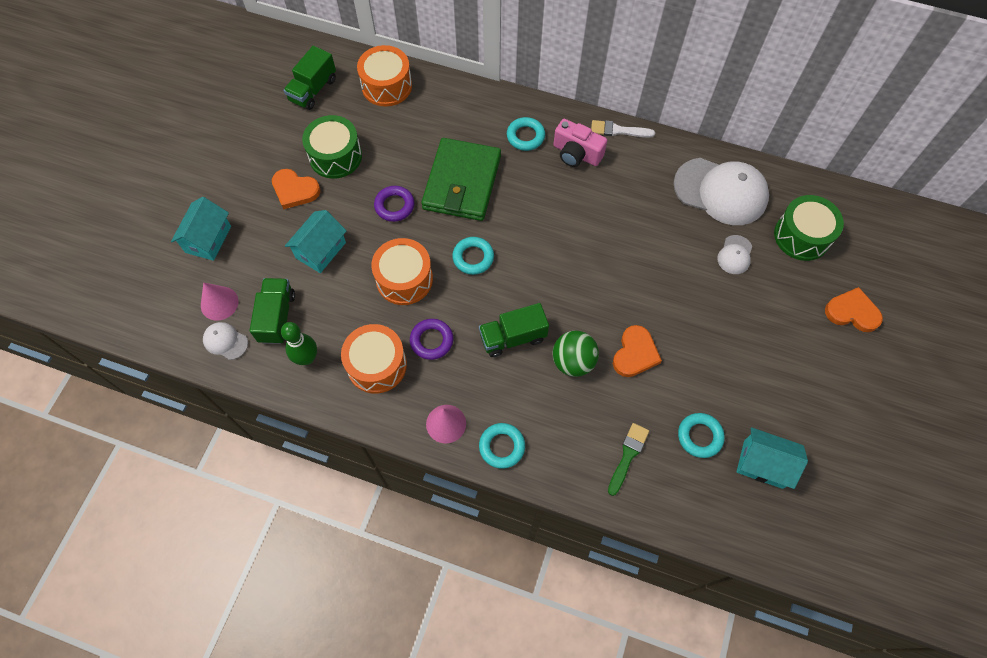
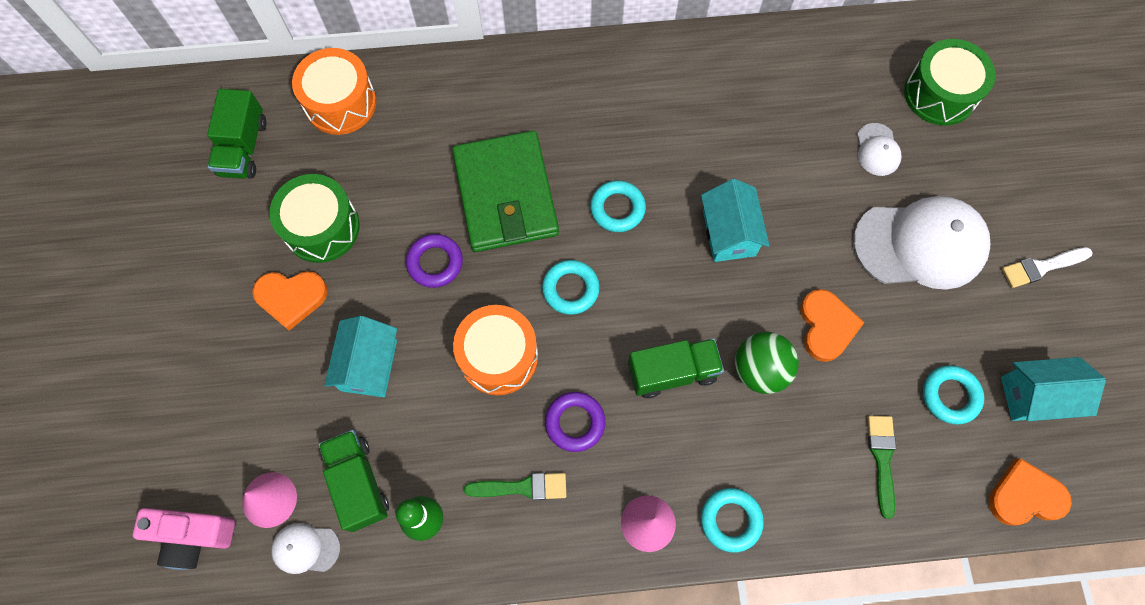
camera: 25 degrees left, 5 degrees up
(208, 239) = (207, 417): turquoise house -> turquoise house (729, 233)
(377, 365) = (522, 487): orange drum -> green brush
(513, 337) = (672, 372): green truck -> green truck turned 150 degrees counterclockwise
(525, 136) = (554, 100): turquoise ring -> turquoise ring (617, 209)
(576, 154) = (628, 97): pink camera -> pink camera (193, 536)
(618, 130) = (663, 46): white brush -> white brush (1041, 267)
(721, 191) = (822, 76): white cap -> white cap (920, 244)
(852, 312) = (1039, 164): orange heart -> orange heart (1025, 496)

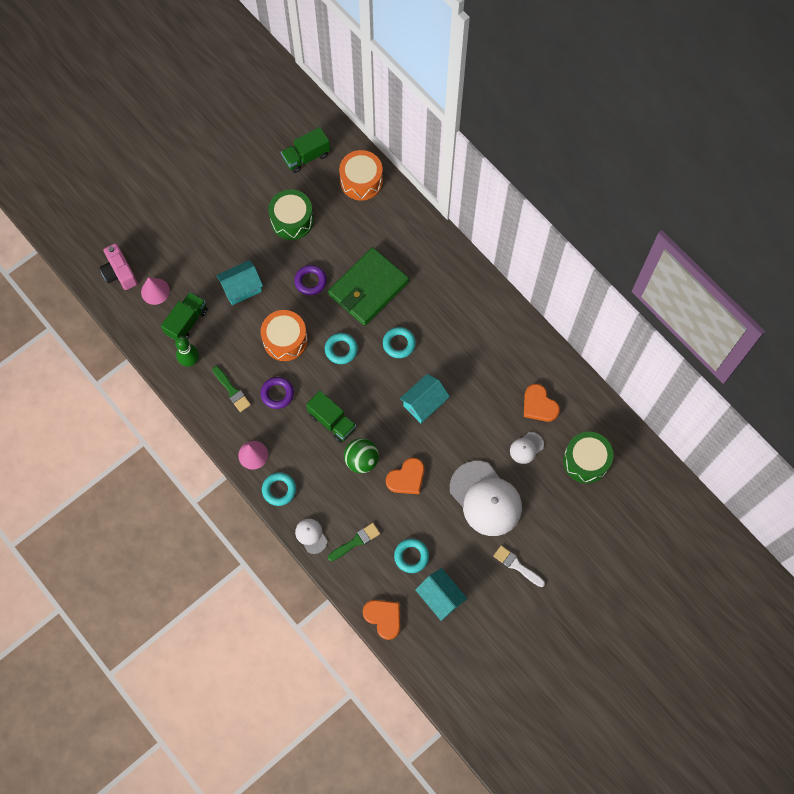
camera: 55 degrees right, 0 degrees up
(291, 298) = (249, 232): orange heart -> orange heart (539, 405)
(305, 548) = (145, 321): white cap -> white cap (311, 536)

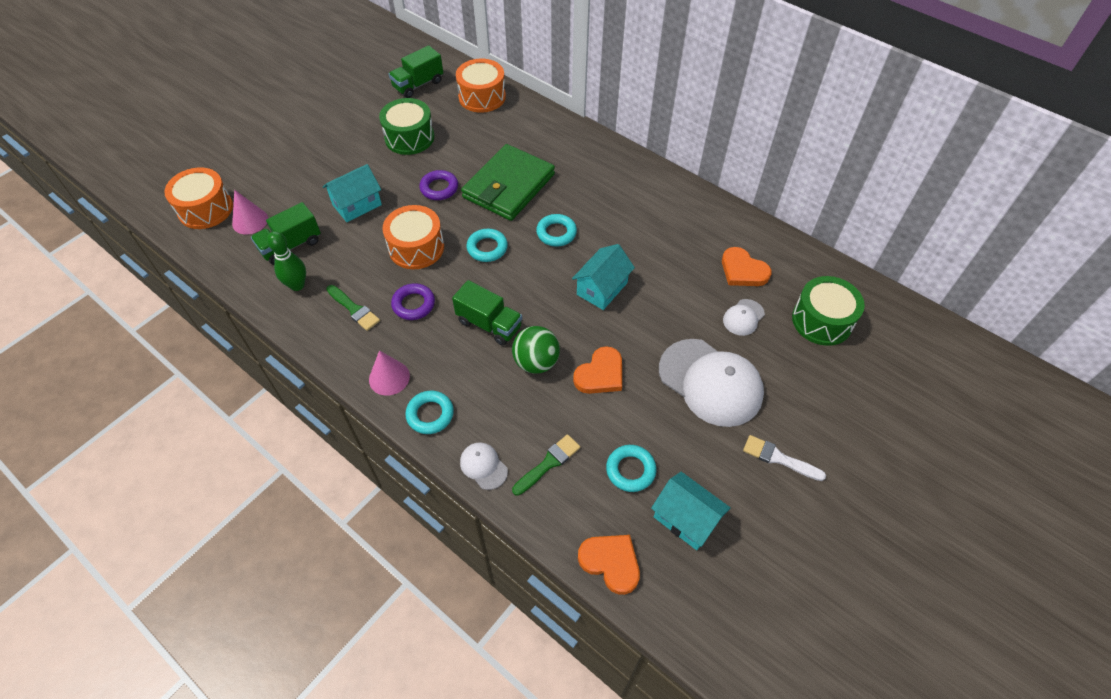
camera: 10 degrees left, 15 degrees down
(120, 273) = (205, 209): pink camera -> orange drum
(187, 322) = (291, 246): green truck -> green truck turned 150 degrees counterclockwise

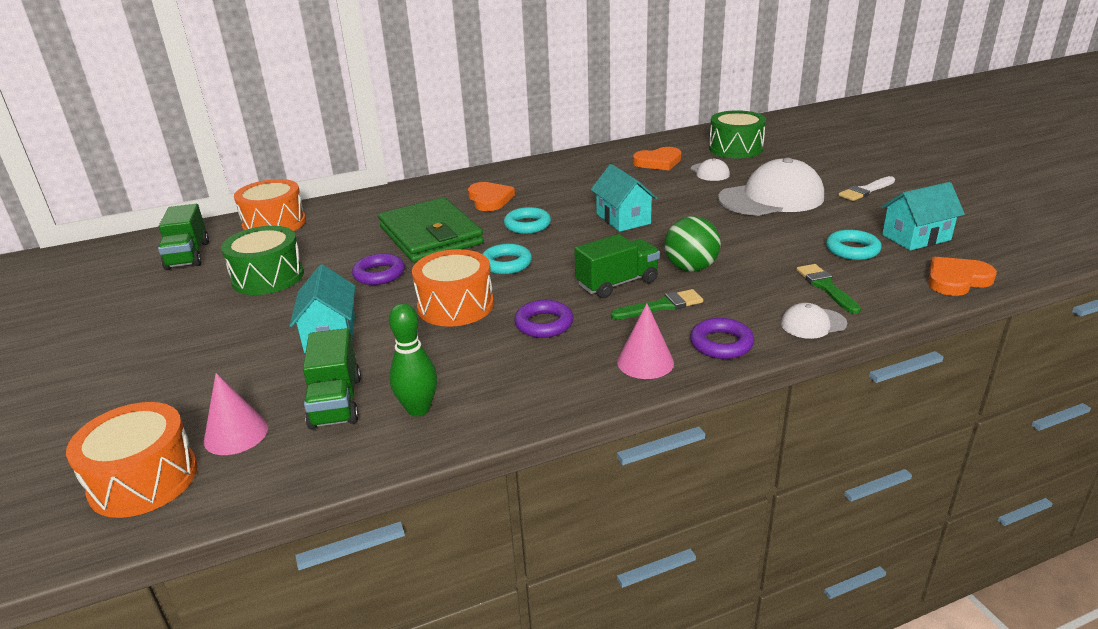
camera: 60 degrees left, 25 degrees down
(354, 309) = (510, 368): green brush -> green brush (661, 306)
(430, 414) = (721, 344): turquoise ring -> purple ring
(600, 374) = (729, 240): orange heart -> orange heart (489, 199)

